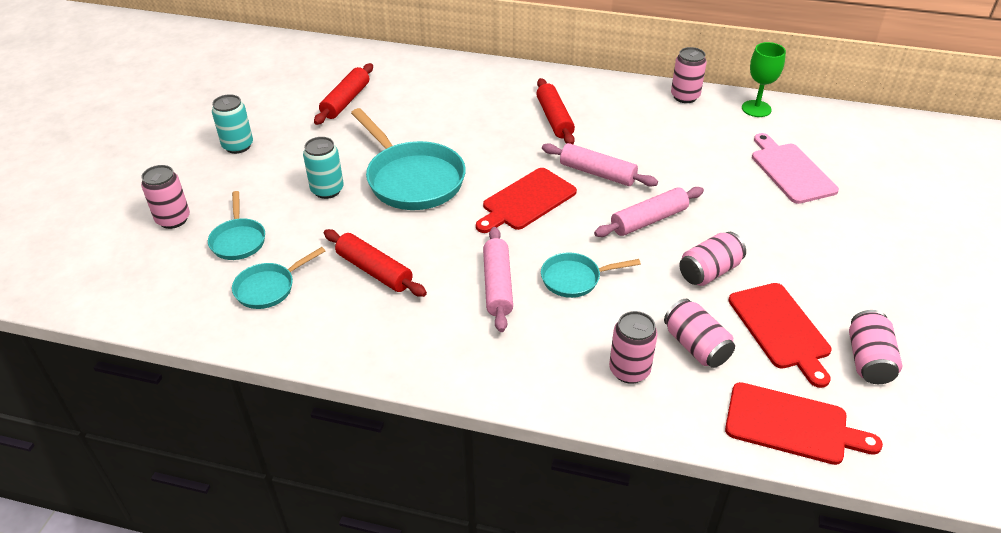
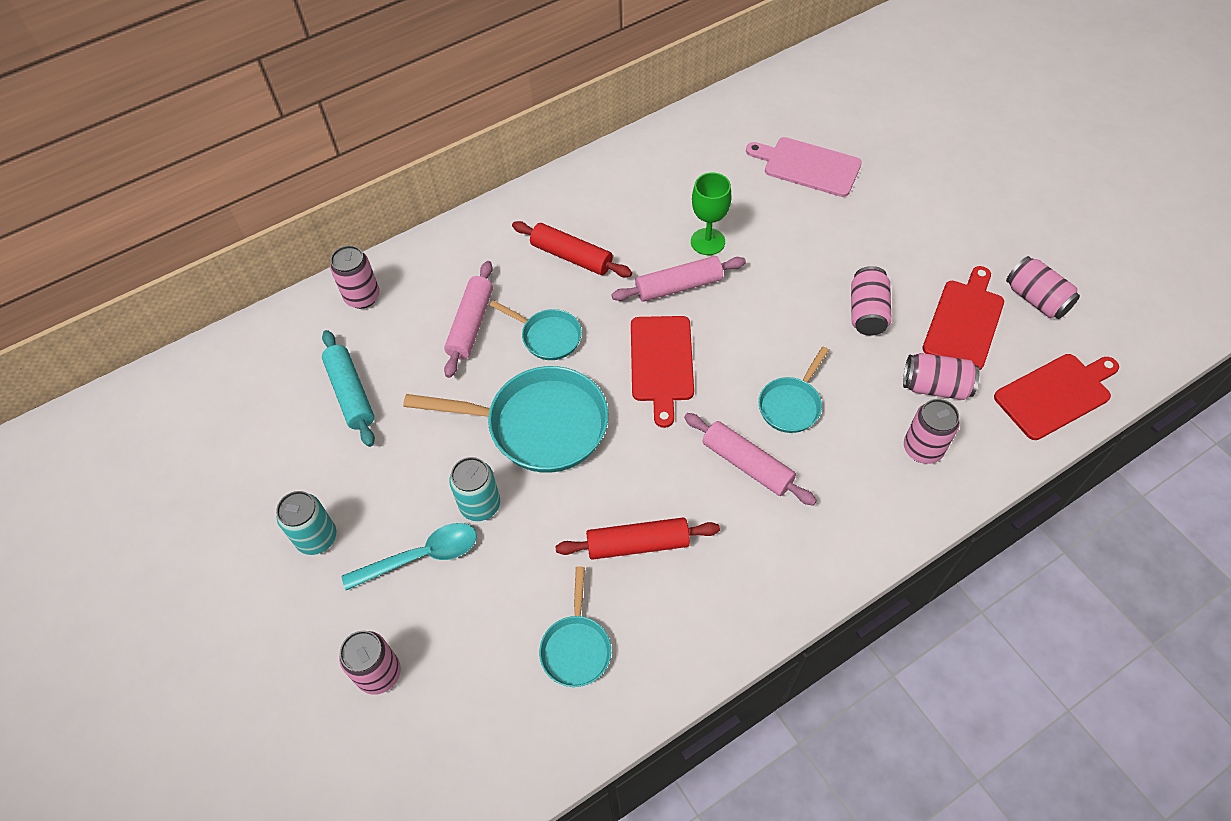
camera: 45 degrees left, 15 degrees up
(238, 240) = (477, 632): turquoise pan -> turquoise pan (548, 336)
(267, 189) = (421, 556): none -> turquoise spoon
(346, 101) = (350, 393): red rolling pin -> turquoise rolling pin
(648, 220) = (772, 301): pink rolling pin -> pink rolling pin (471, 324)
(685, 96) = (644, 147): pink can -> pink can (362, 297)
(756, 109) = (712, 119): green goblet -> green goblet (707, 242)
(781, 329) = (964, 321): red cutting board -> red cutting board turned 90 degrees counterclockwise

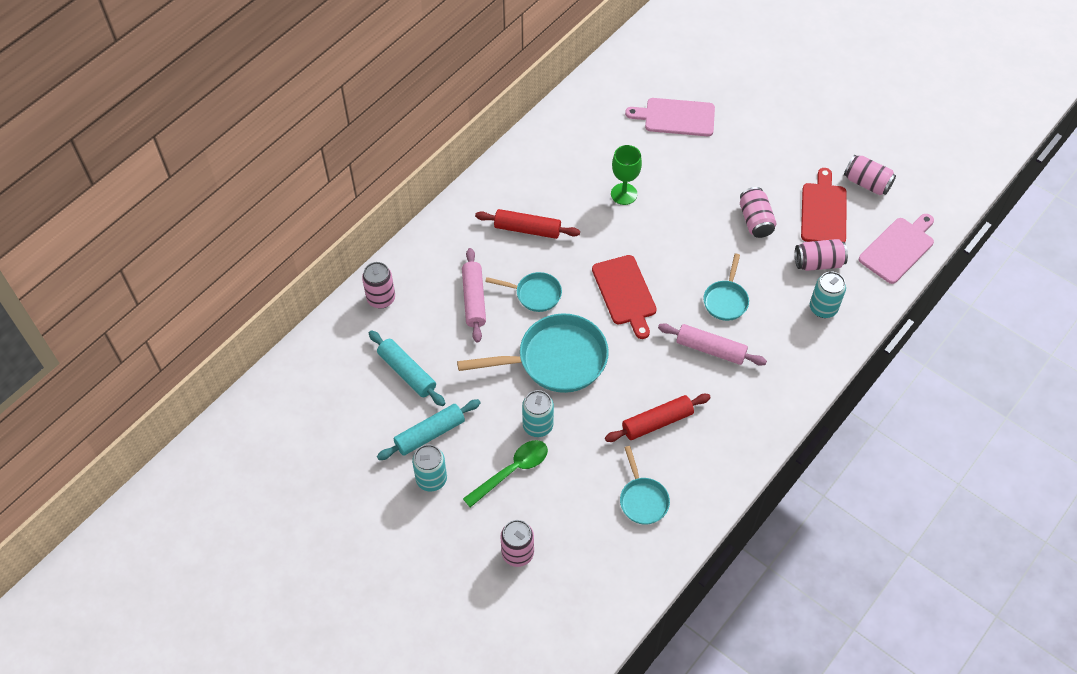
camera: 20 degrees left, 0 degrees up
(342, 478) = (430, 434): none -> turquoise rolling pin
(421, 556) = (512, 471): turquoise spoon -> green spoon
(678, 286) = (615, 233): pink rolling pin -> none
(922, 449) = (823, 308): pink can -> turquoise can
(1055, 394) = (898, 248): red cutting board -> pink cutting board

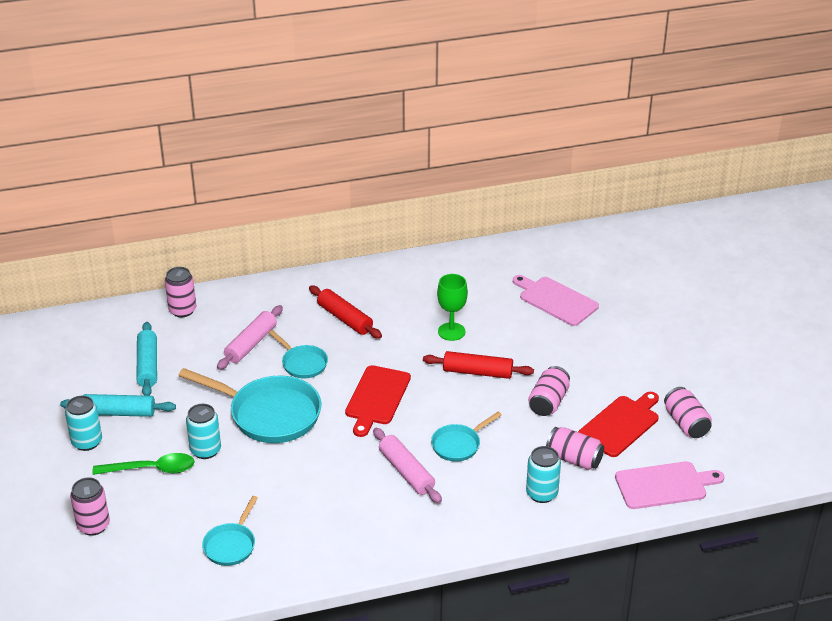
camera: 35 degrees right, 20 degrees down
(657, 422) = (303, 498): red rolling pin -> red rolling pin (477, 372)

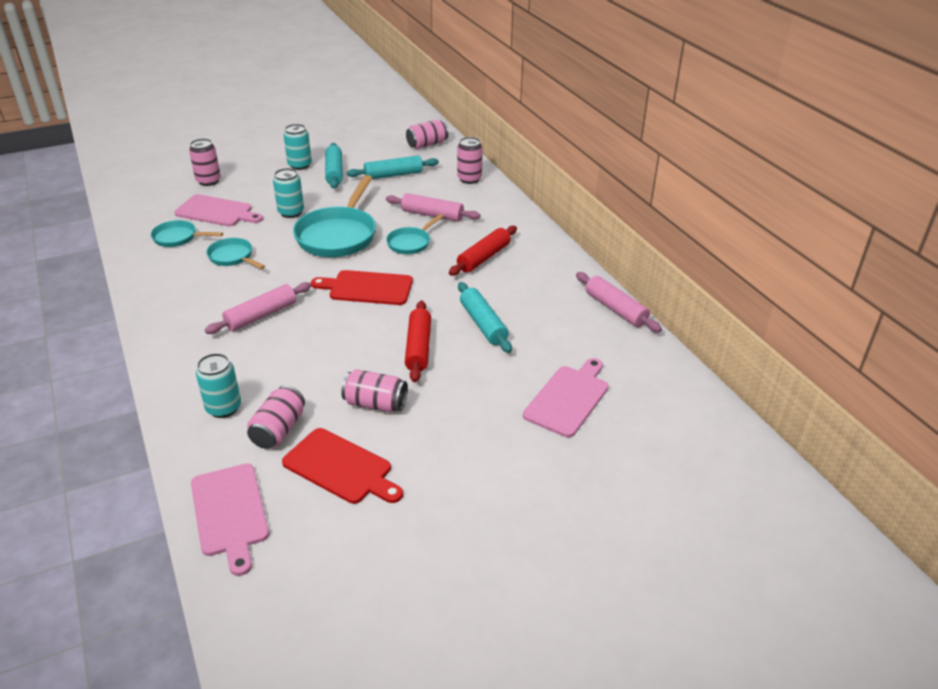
camera: 80 degrees right, 0 degrees up
(152, 469) = (269, 194): green spoon -> none
(179, 514) = (217, 211): none -> pink cutting board
(446, 256) = (615, 309): none -> pink rolling pin
(451, 331) = (483, 324): green goblet -> turquoise rolling pin
(458, 445) = (301, 344): turquoise pan -> turquoise pan (233, 257)
(686, 423) = (347, 533): pink can -> pink can (427, 144)

